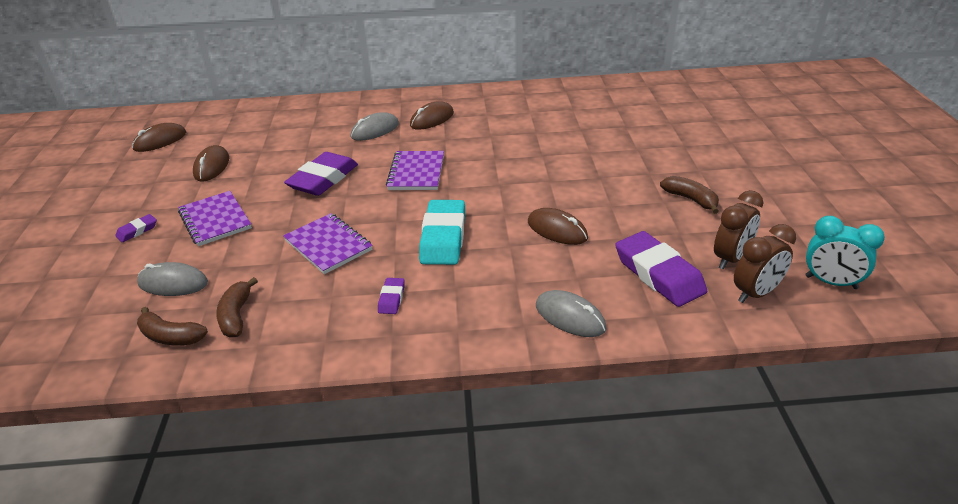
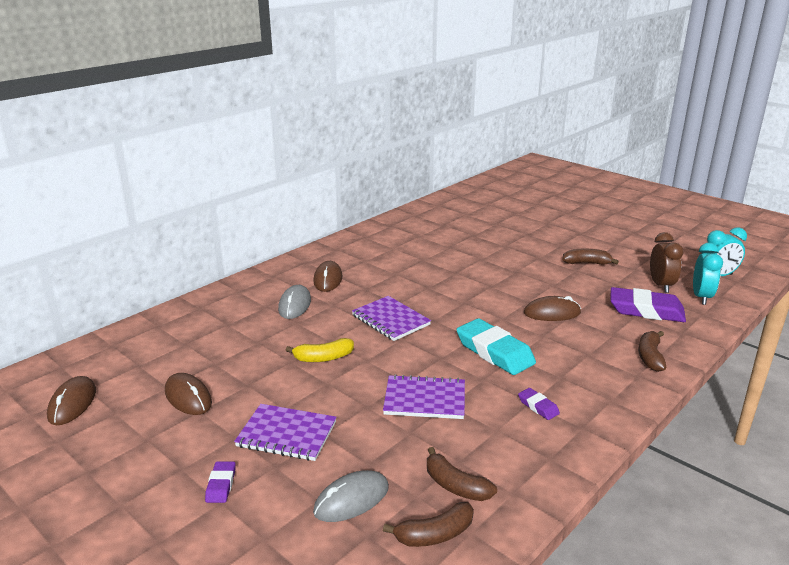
camera: 45 degrees left, 10 degrees down
(323, 179) = (323, 358): purple eraser -> yellow banana
(570, 317) = (650, 357): grey mouse -> brown banana
(756, 293) = (701, 297): brown clock -> turquoise clock

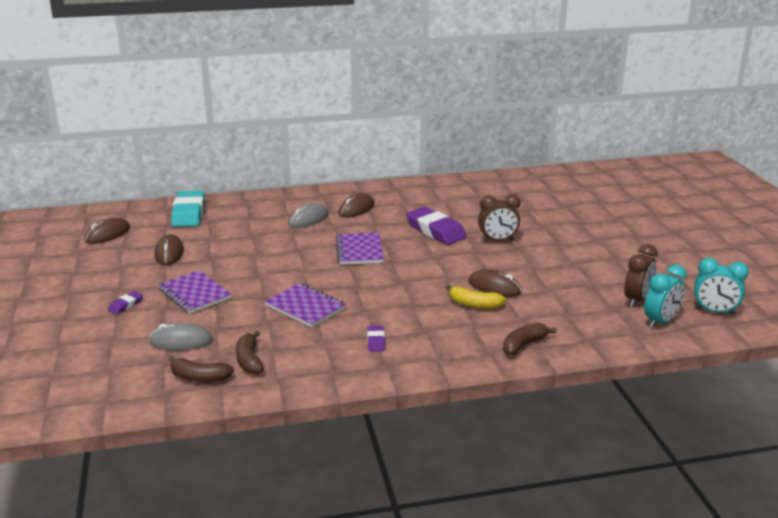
camera: 35 degrees right, 0 degrees up
(323, 358) = (278, 259): yellow banana -> yellow banana (474, 304)
(492, 270) = (497, 241): none -> brown clock
(494, 352) = (402, 297): turquoise eraser -> turquoise eraser (189, 213)
(586, 263) = (595, 261): brown banana -> none
(646, 310) = (584, 313): purple eraser -> purple eraser (435, 231)

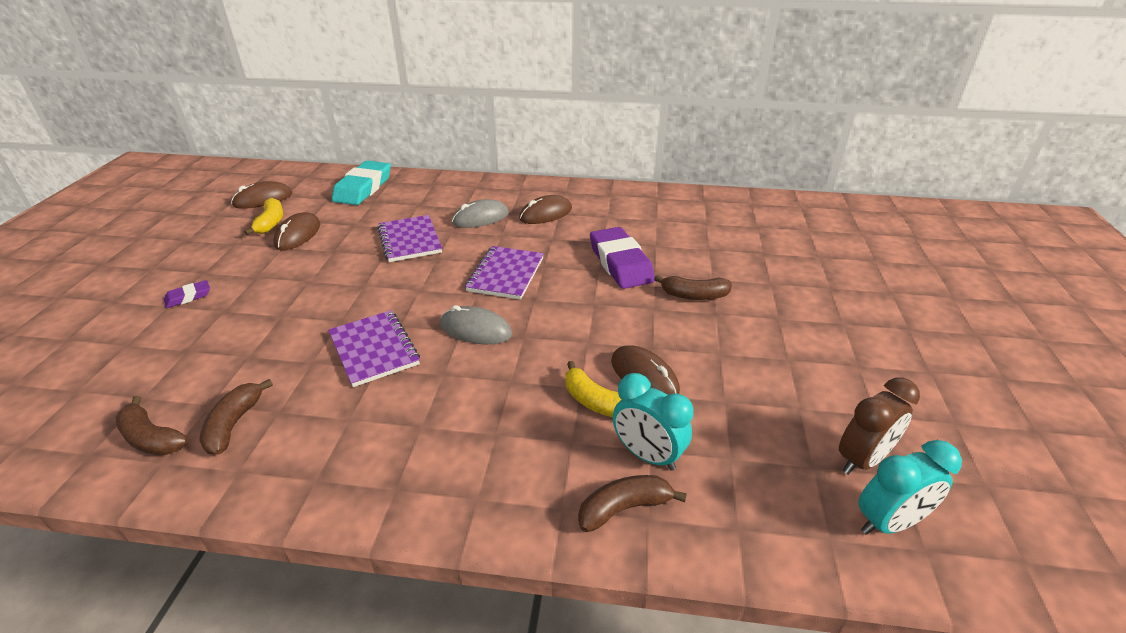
camera: 20 degrees right, 10 degrees up
(135, 249) = (270, 223): none -> yellow banana
(181, 341) = (190, 368): grey mouse -> grey mouse (476, 329)
(194, 294) = (271, 298): purple notebook -> purple notebook (410, 240)
(376, 341) = (415, 435): purple eraser -> none
(497, 241) = (694, 295): brown clock -> brown banana
(714, 311) = (1002, 526): turquoise clock -> turquoise clock (647, 455)

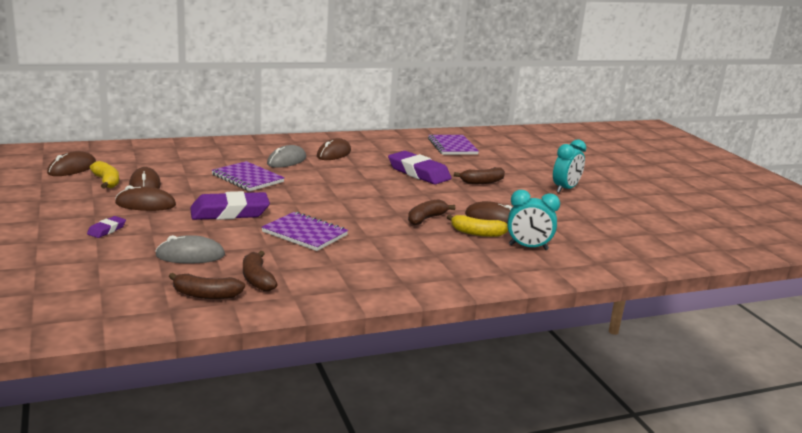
camera: 30 degrees left, 15 degrees down
(267, 264) = (145, 204): none -> brown mouse
(333, 293) = (229, 212): none -> purple eraser
(363, 188) = (158, 153): turquoise eraser -> none
(476, 329) = (362, 215): grey mouse -> grey mouse (190, 255)
(506, 274) = (347, 187): purple notebook -> purple notebook (452, 147)
(624, 508) = (537, 267): brown banana -> brown banana (426, 219)
(862, 459) = (632, 231): brown clock -> none
(888, 522) = (661, 248): turquoise clock -> turquoise clock (565, 189)

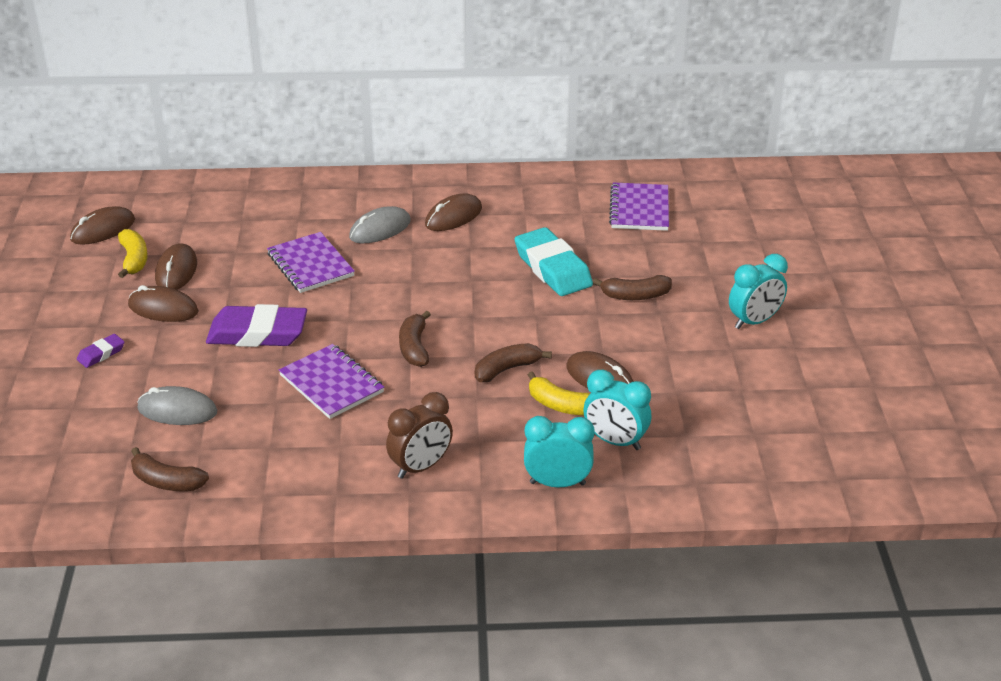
camera: 20 degrees right, 15 degrees up
(257, 279) = (235, 462): brown banana -> brown banana (414, 347)
(404, 270) = (421, 467): none -> brown clock
(419, 173) = (553, 268): purple eraser -> turquoise eraser
(507, 270) = (557, 483): none -> turquoise clock

